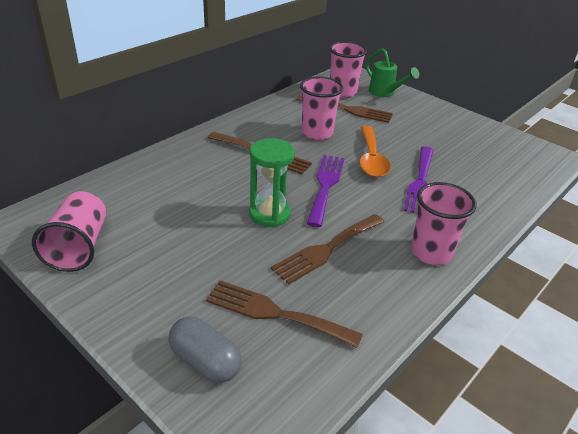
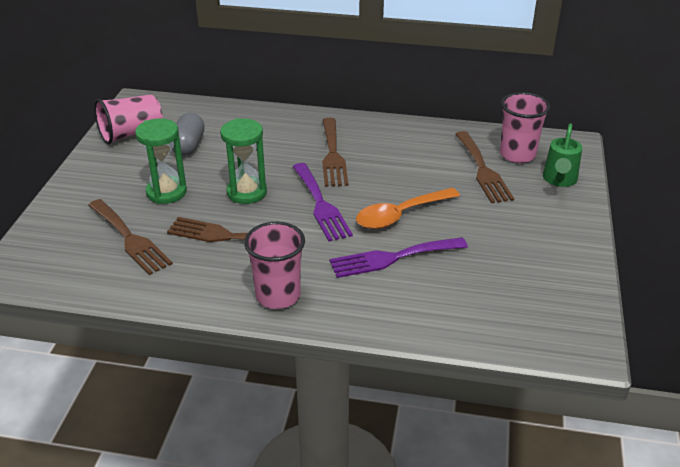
camera: 60 degrees right, 0 degrees up
(205, 361) = (62, 228): grey capsule -> grey capsule (188, 145)
(218, 260) = (166, 192): none -> green hourglass
(275, 313) = (130, 239): brown fork -> brown fork turned 150 degrees clockwise
(317, 133) = (408, 169): pink cup -> none
(325, 186) = (321, 205): purple fork -> purple fork turned 90 degrees clockwise

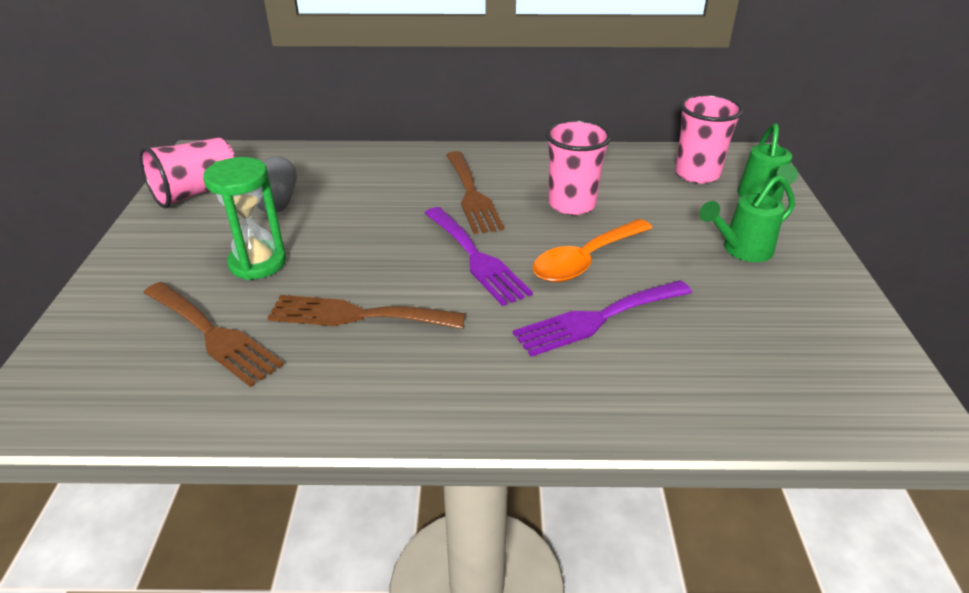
camera: 10 degrees left, 0 degrees up
(246, 192) = (371, 252): green hourglass -> none
(278, 295) = (454, 394): pink cup -> pink cup (572, 204)
(483, 170) = (665, 195): brown fork -> none
(521, 220) = (741, 250): none -> green watering can

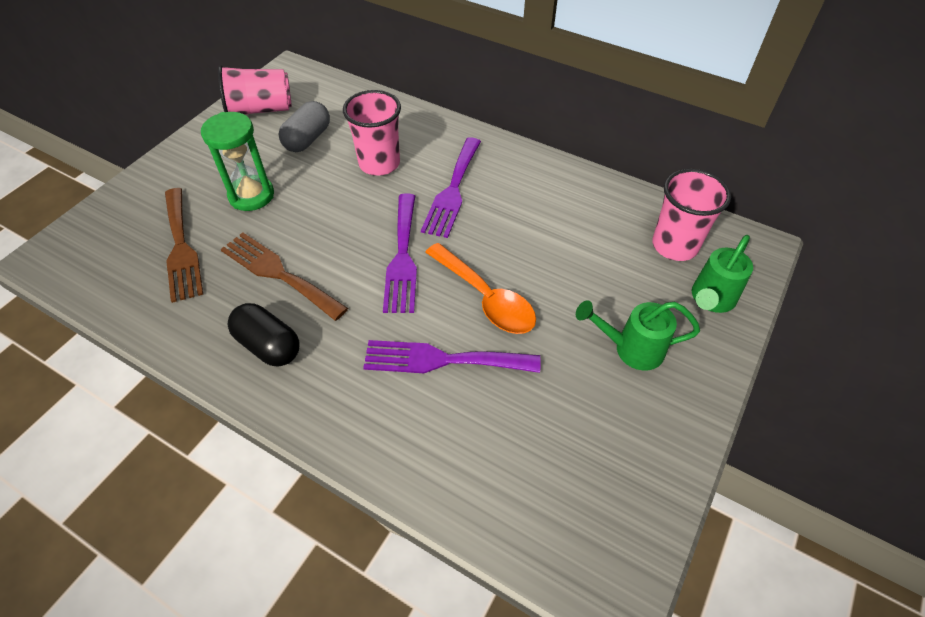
camera: 30 degrees right, 15 degrees up
(409, 378) = (268, 345): none -> black capsule
(472, 195) = (453, 190): brown fork -> purple fork
(572, 204) = (526, 234): pink cup -> pink cup (379, 163)
(586, 260) = (485, 298): orange spoon -> orange spoon turned 120 degrees counterclockwise

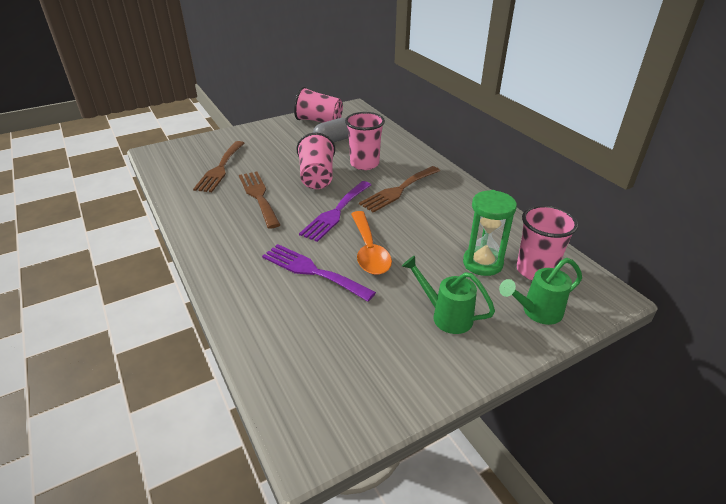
camera: 30 degrees right, 15 degrees down
(251, 195) = (278, 157): green hourglass -> green hourglass (482, 263)
(268, 345) = (222, 226): black capsule -> none
(334, 209) = (317, 177): none -> pink cup
(453, 190) = (398, 190): purple fork -> brown fork

